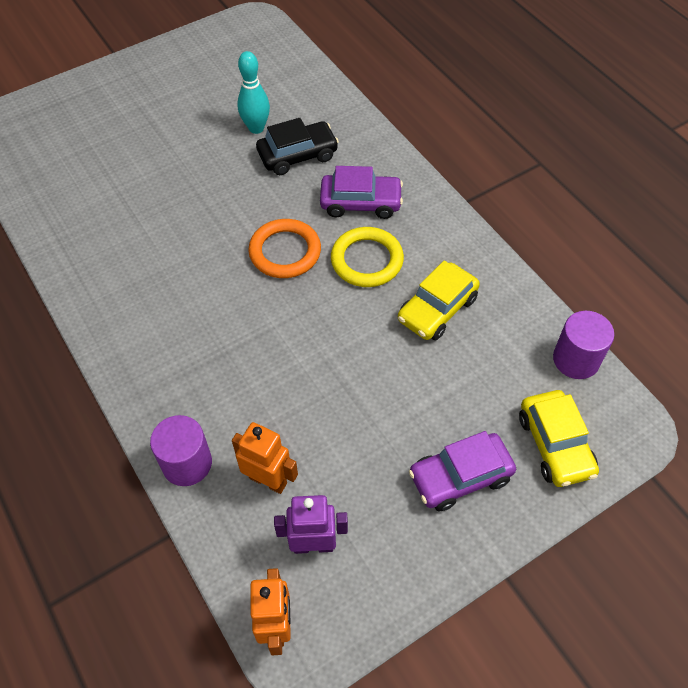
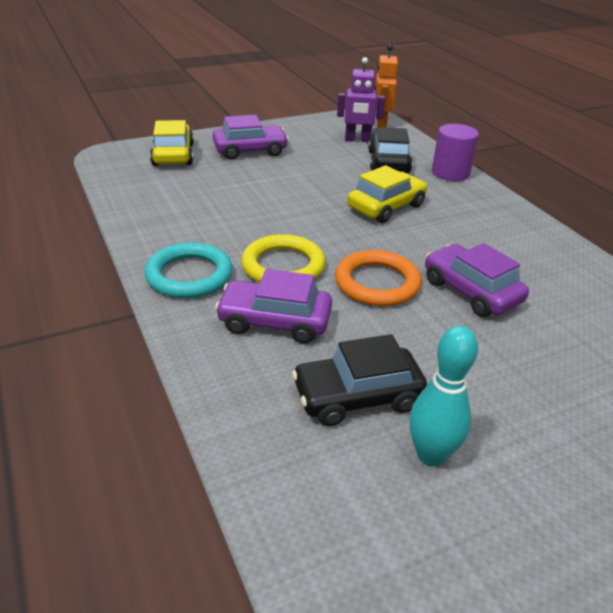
camera: 175 degrees left, 20 degrees down
(206, 253) = (471, 291): none -> purple car
(268, 480) = (388, 162): orange robot -> black car
(437, 309) = (224, 224): yellow car -> yellow car (386, 207)
(441, 238) = (189, 275): none -> turquoise ring
(576, 359) = (120, 186): purple cylinder -> none

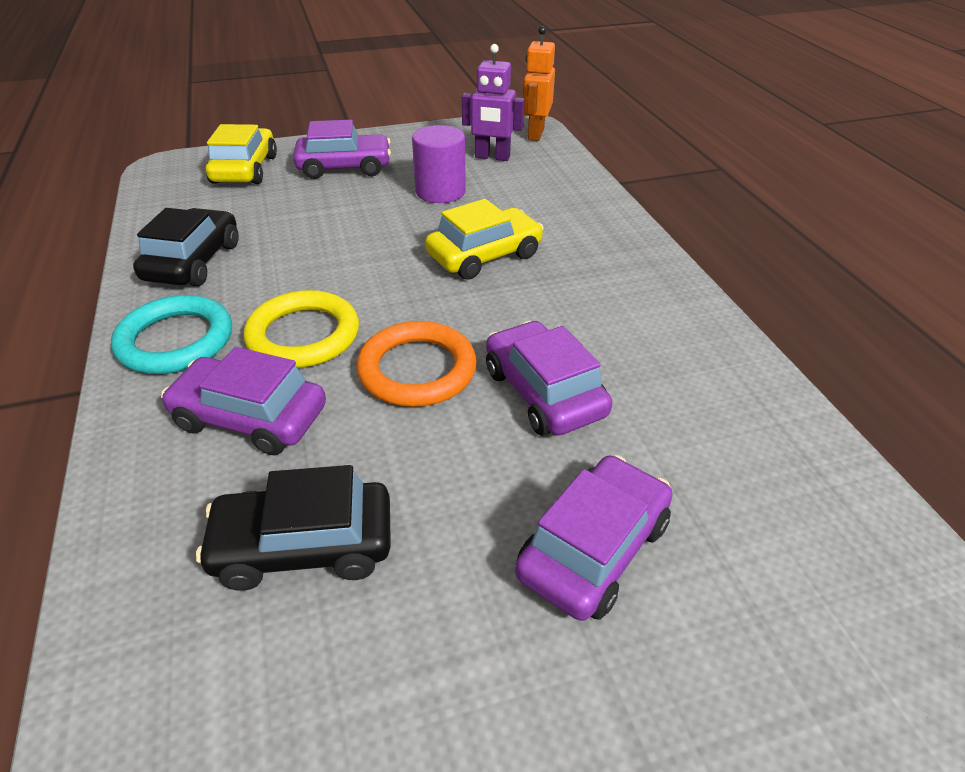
camera: 10 degrees right, 5 degrees up
(388, 162) = (519, 190): black car -> black car (193, 262)
(431, 455) = (361, 655): turquoise bowling pin -> none
(450, 173) = (597, 210): purple cylinder -> purple cylinder (440, 192)
(548, 380) = (593, 548): none -> purple car

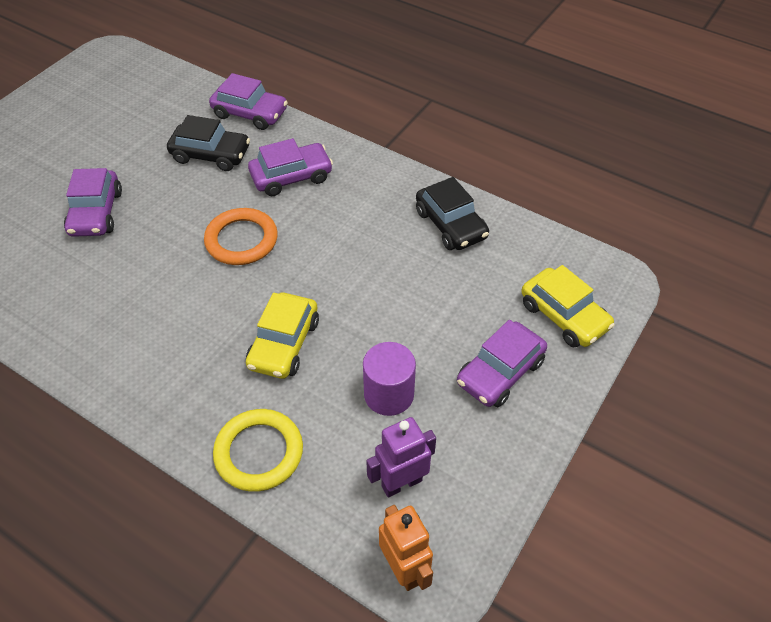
camera: 140 degrees right, 10 degrees up
(176, 340) = (379, 183): turquoise ring -> none
(303, 335) = (322, 223): yellow ring -> yellow ring (259, 452)
(304, 546) = (211, 154): black car -> black car turned 60 degrees clockwise
(543, 392) = (164, 266): purple car -> purple car (250, 113)

